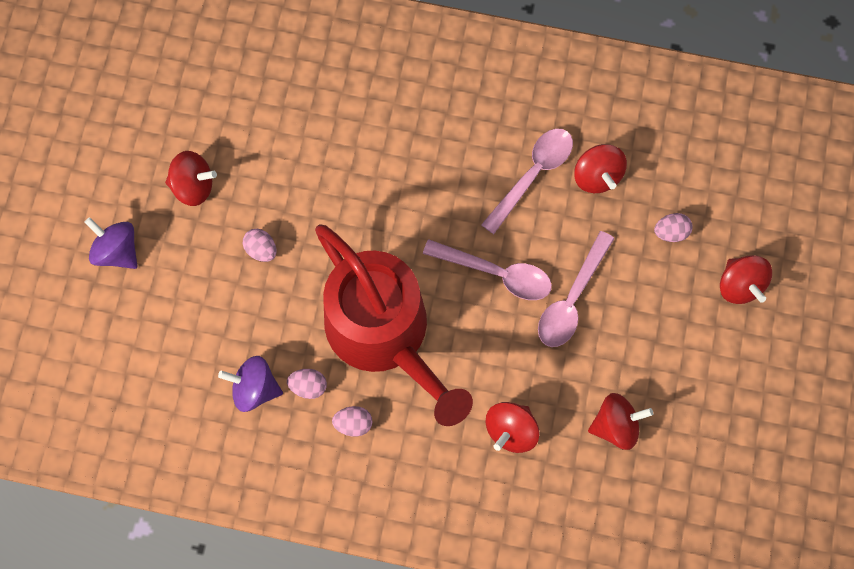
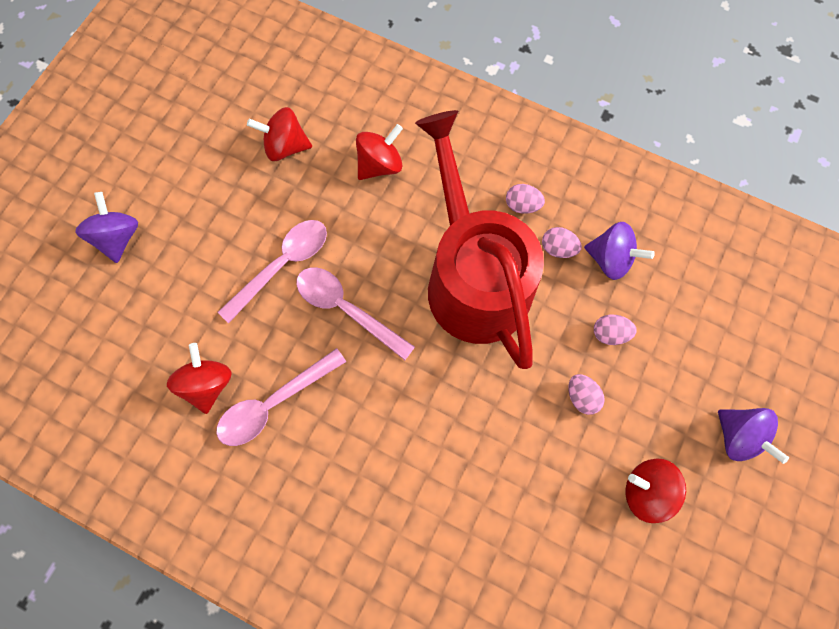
camera: 165 degrees left, 0 degrees up
(671, 232) = (159, 305): pink egg -> pink egg (609, 333)
(740, 285) = (118, 237): red spinning top -> purple spinning top

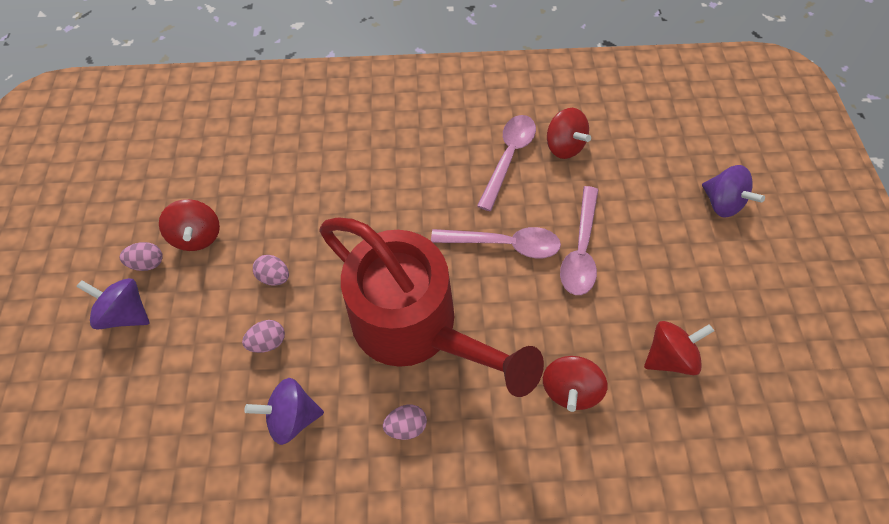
camera: 150 degrees right, 10 degrees down
(558, 248) = (349, 397): pink egg -> pink egg (148, 263)
(646, 490) = (199, 236): red spinning top -> red spinning top turned 75 degrees clockwise

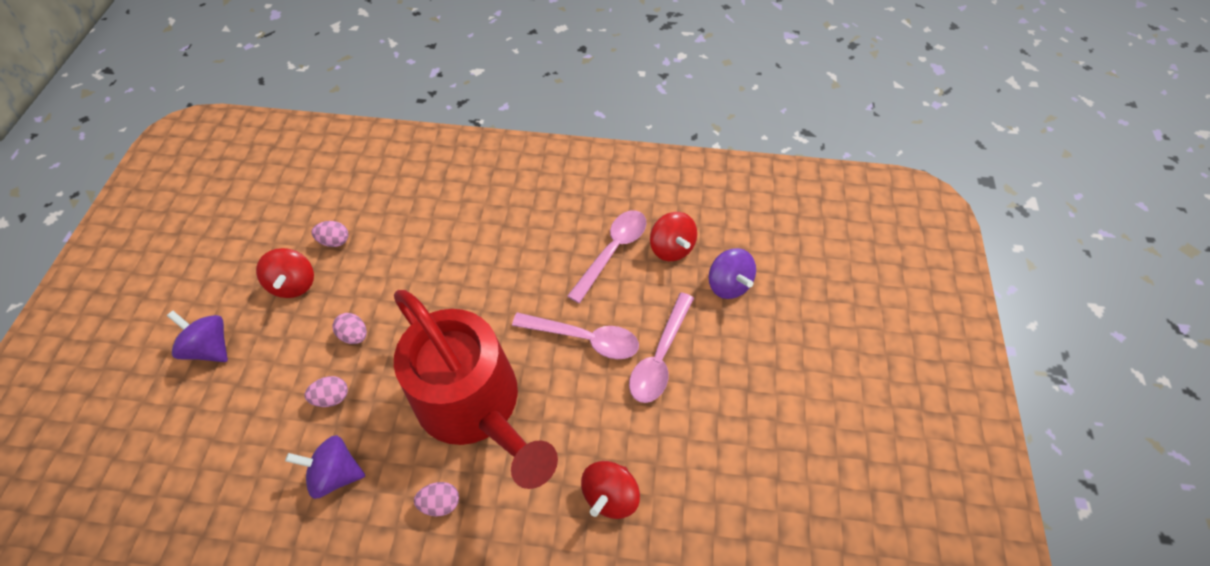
camera: 10 degrees right, 5 degrees down
(148, 263) = (242, 303): pink egg -> pink egg (335, 241)
(668, 355) = (720, 479): red spinning top -> none
(720, 203) = (819, 331): purple spinning top -> purple spinning top (728, 284)

